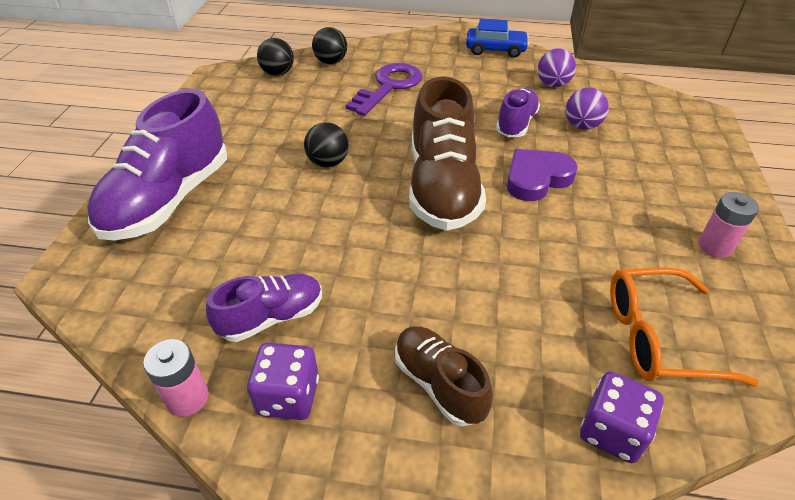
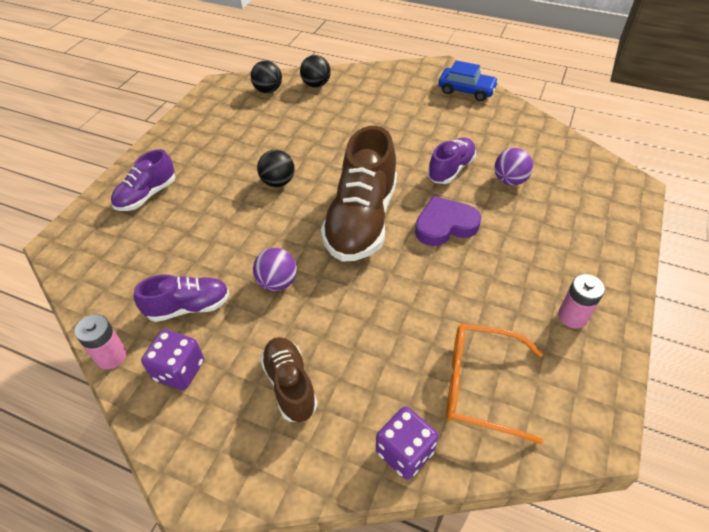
camera: 15 degrees right, 5 degrees up
(168, 200) = (147, 195): purple shoe -> purple shoe, size x0.55
(389, 87) = (355, 116): purple key -> none
(552, 85) = (502, 134): purple ball -> purple ball (277, 282)

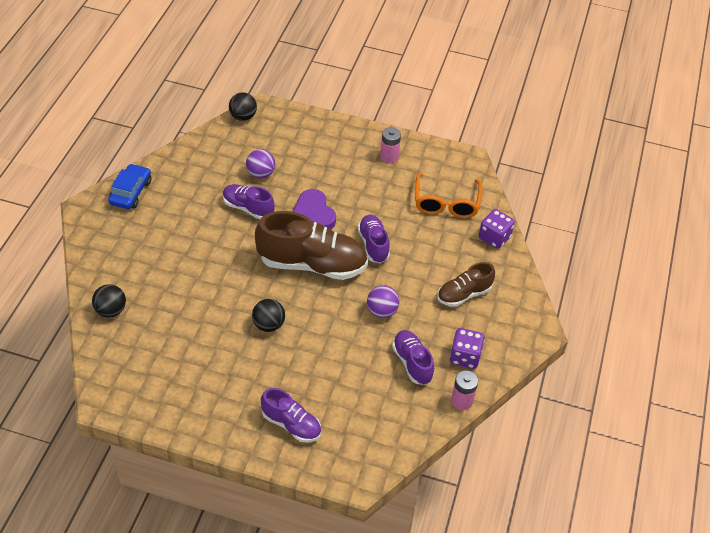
camera: 100 degrees left, 0 degrees up
(268, 90) = (119, 352): black ball -> black ball (243, 117)
(391, 282) = (373, 245): none -> purple shoe

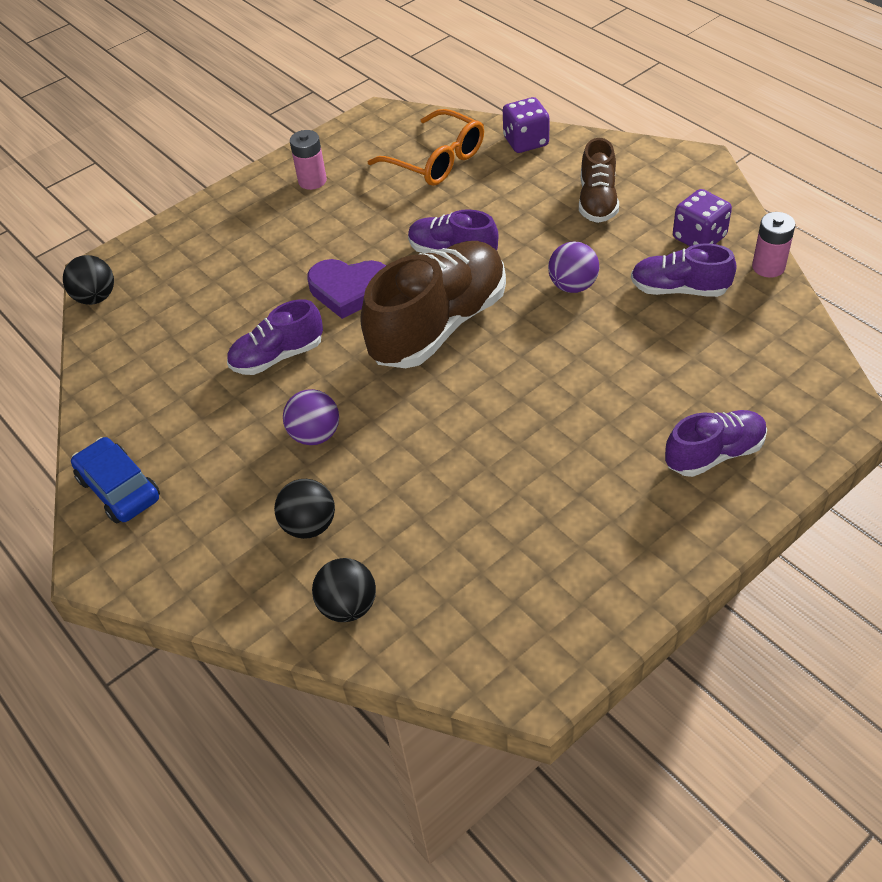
camera: 50 degrees left, 0 degrees up
(260, 174) = (225, 318): purple ball -> purple ball (315, 435)
(268, 325) = (516, 413): black ball -> black ball (309, 525)

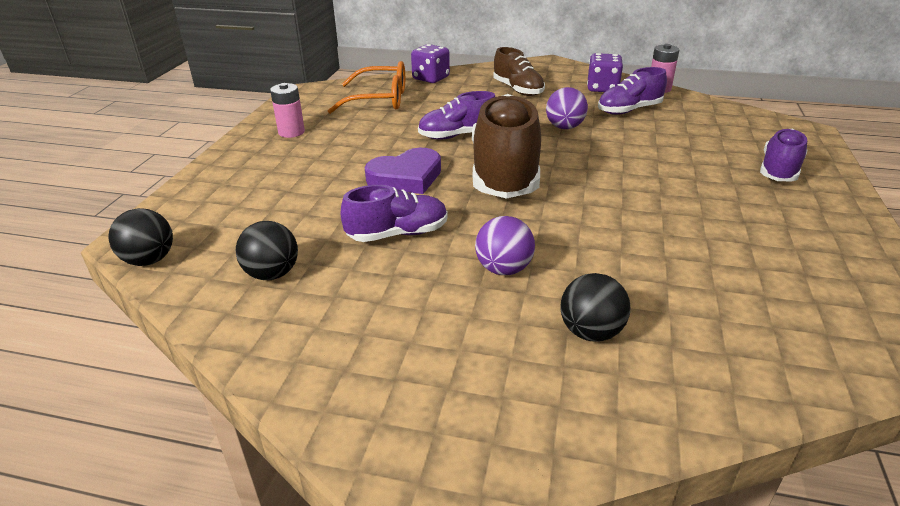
camera: 40 degrees left, 15 degrees down
(119, 489) = (357, 398): blue car -> none
(277, 356) = (398, 234): purple shoe -> purple shoe turned 135 degrees counterclockwise
(348, 606) = (713, 374): black ball -> black ball (272, 274)

